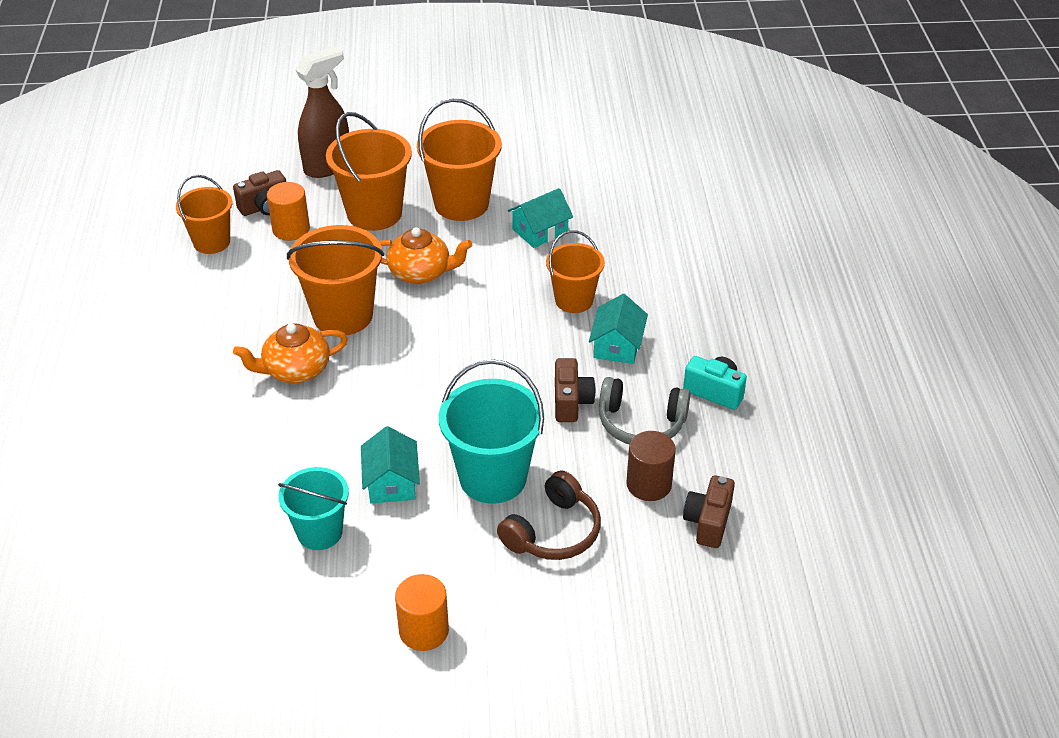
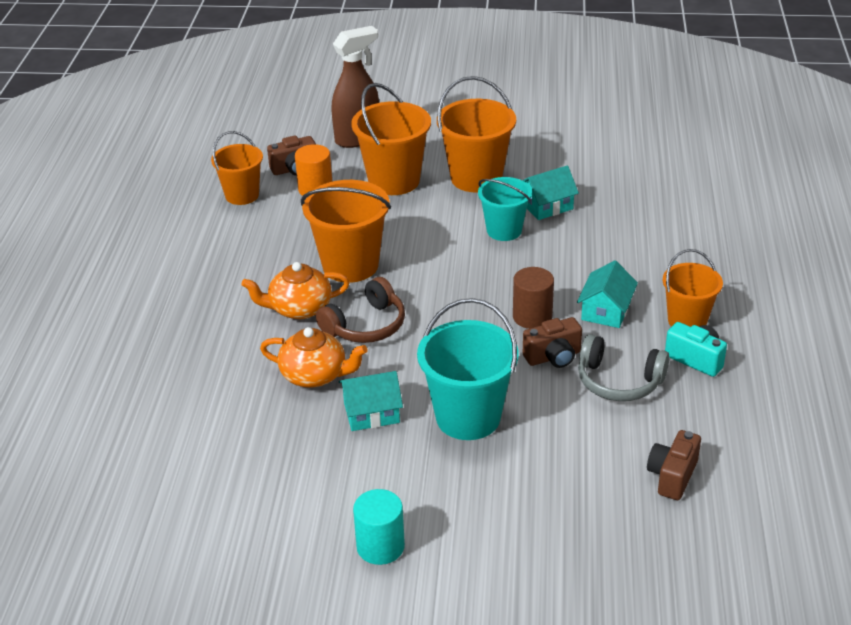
camera: 10 degrees right, 5 degrees down
(320, 532) = (297, 450): turquoise bucket -> turquoise bucket (504, 230)
(391, 482) = (371, 413): turquoise house -> turquoise house turned 75 degrees clockwise
(421, 273) = (429, 234): orange teapot -> orange teapot (315, 375)
(424, 631) = (380, 546): orange cylinder -> turquoise cylinder
(553, 532) = (518, 470): brown headphones -> brown headphones (366, 325)
(571, 402) = (553, 357): brown camera -> brown camera turned 60 degrees clockwise
(574, 300) = (570, 268): orange bucket -> orange bucket (687, 321)
(649, 484) = (618, 436): brown cylinder -> brown cylinder (532, 317)

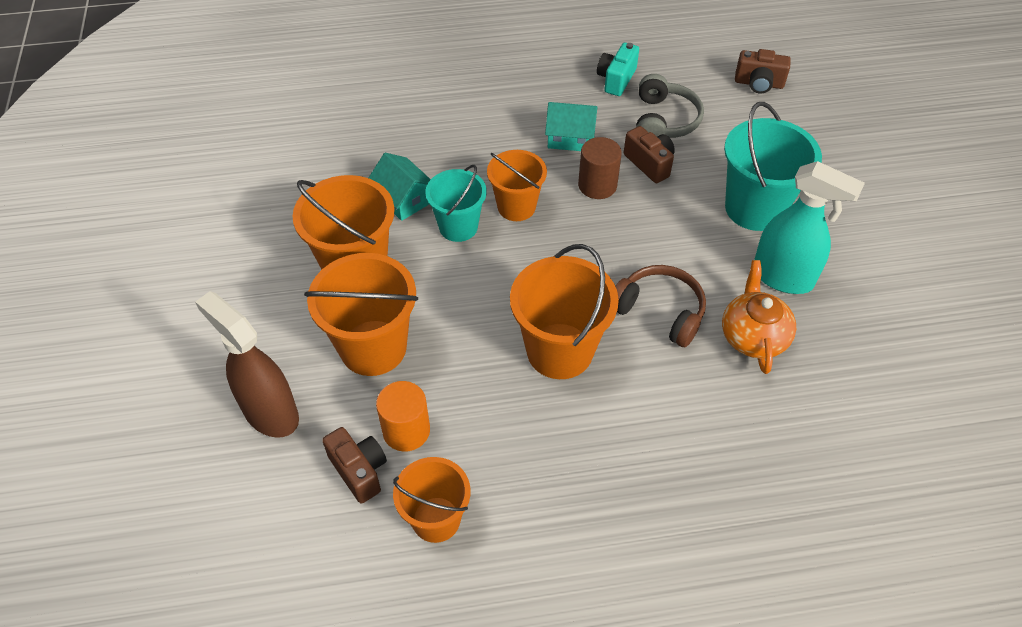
camera: 105 degrees left, 15 degrees up
(299, 308) = (654, 380): orange teapot -> none
(371, 413) = (783, 277): turquoise house -> turquoise spray bottle
(380, 546) = (930, 237): turquoise cylinder -> none
(687, 321) = (567, 87): orange bucket -> orange bucket (516, 207)

